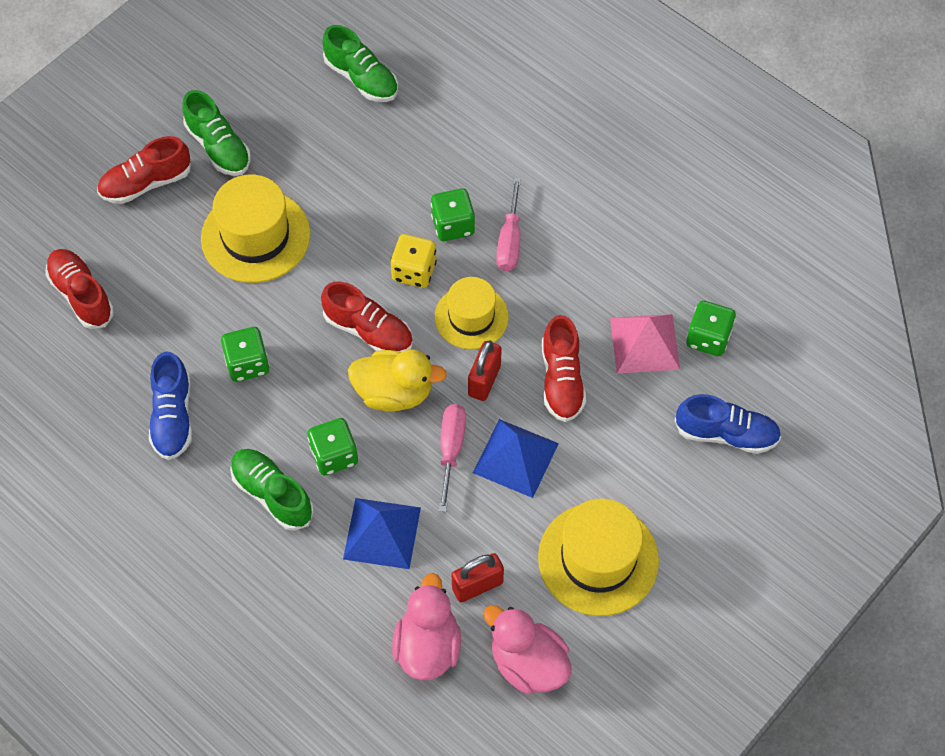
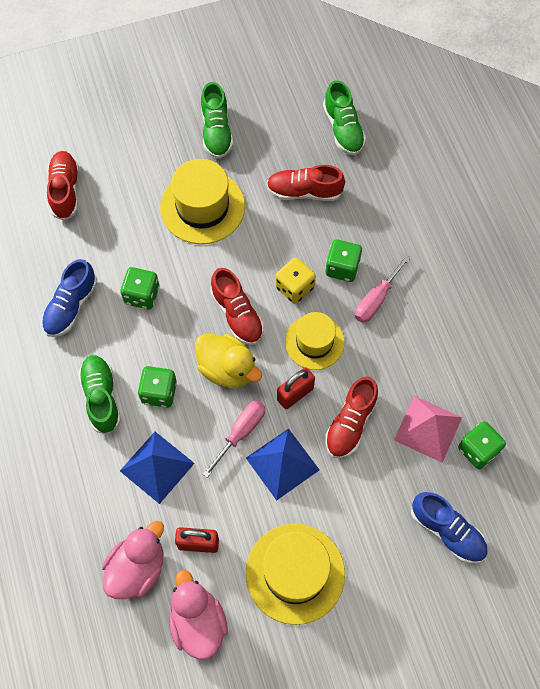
camera: 30 degrees right, 5 degrees up
(146, 183) = (154, 133): red shoe -> red shoe (304, 192)

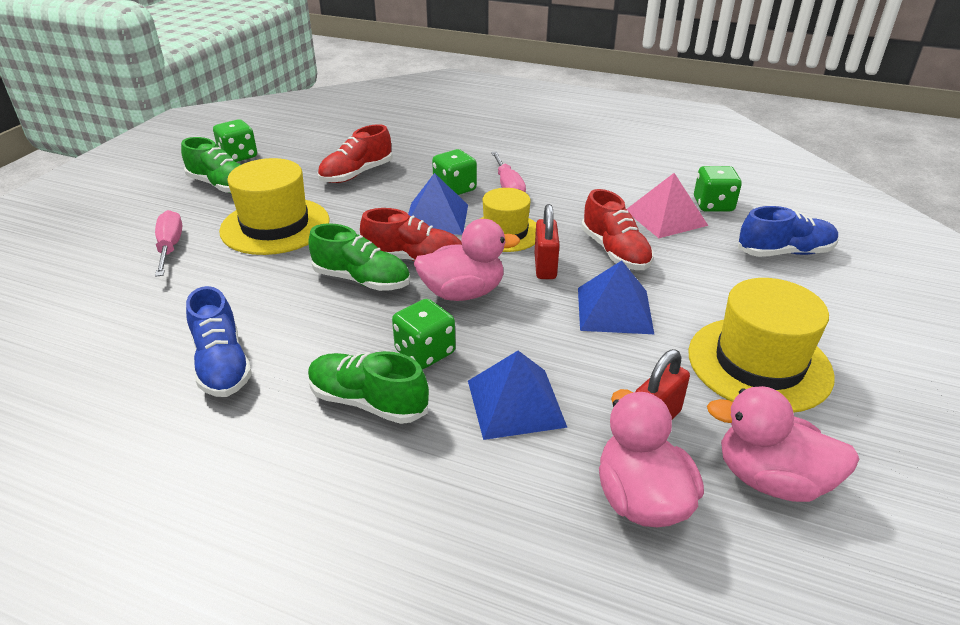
camera: 50 degrees left, 30 degrees down
(65, 190) = (94, 296): red shoe -> none
(142, 295) = (297, 306): green dice -> green dice (238, 156)
(227, 369) = (463, 293): yellow duck -> pink duck
(241, 432) = (546, 319): pink screwdriver -> pink screwdriver (170, 247)
(294, 287) = (436, 218): yellow dice -> blue pyramid
(343, 129) = (336, 137): green shoe -> green shoe (362, 280)

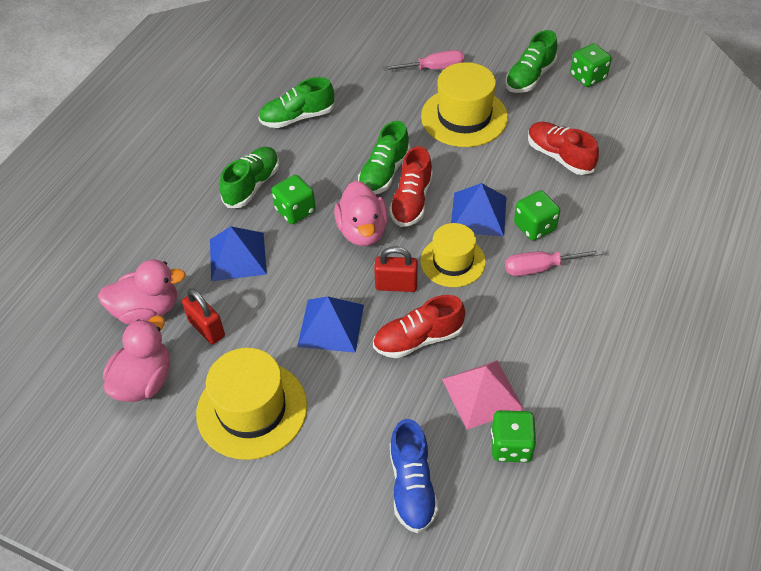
camera: 95 degrees right, 15 degrees up
(222, 364) = (297, 117): blue shoe -> green shoe

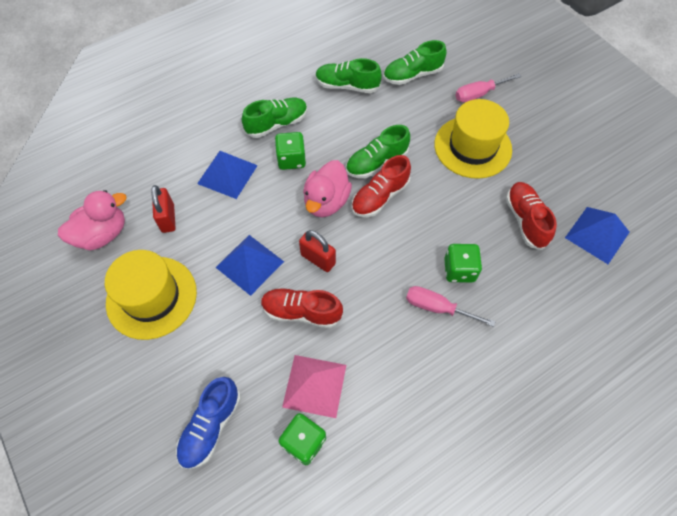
camera: 30 degrees right, 10 degrees up
(147, 310) = (142, 182): pink duck -> none
(433, 68) = (479, 94): pink screwdriver -> pink screwdriver turned 135 degrees clockwise
(453, 261) = (374, 263): yellow hat -> none
(478, 214) = (423, 235): blue pyramid -> blue pyramid (597, 235)
(530, 77) = (552, 138): green shoe -> green shoe (412, 75)
(588, 77) = (603, 162): green dice -> none

